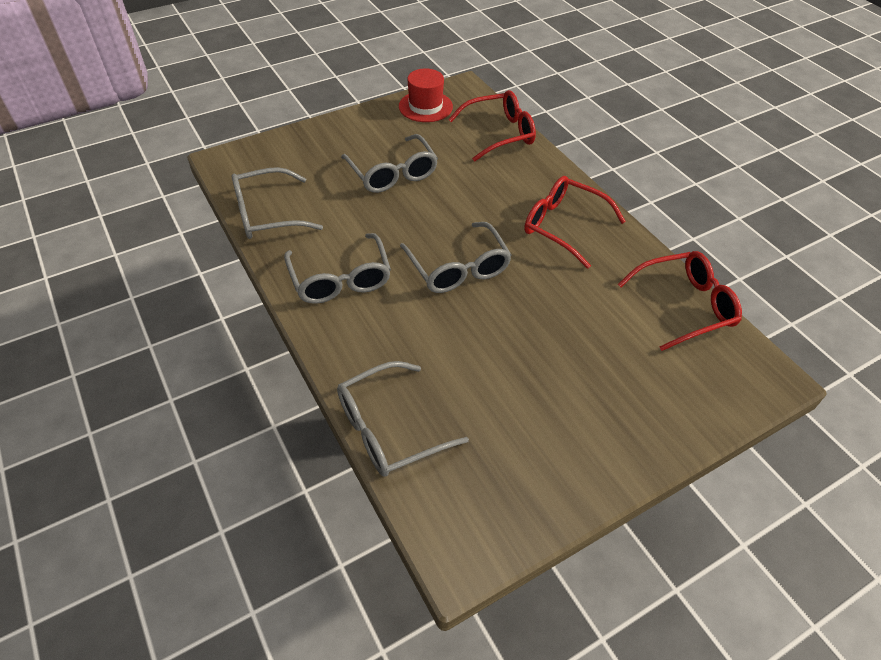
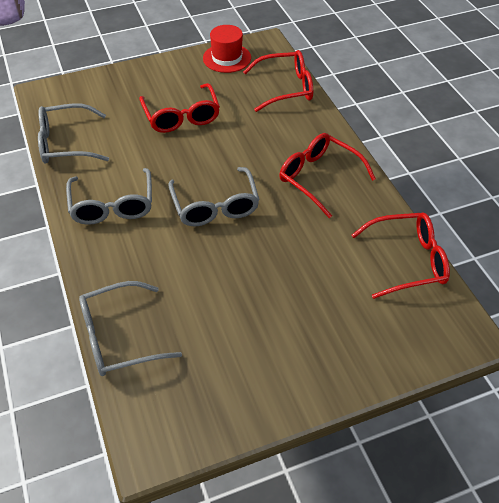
camera: 10 degrees right, 0 degrees up
(392, 173) = (181, 116): grey glasses -> red glasses

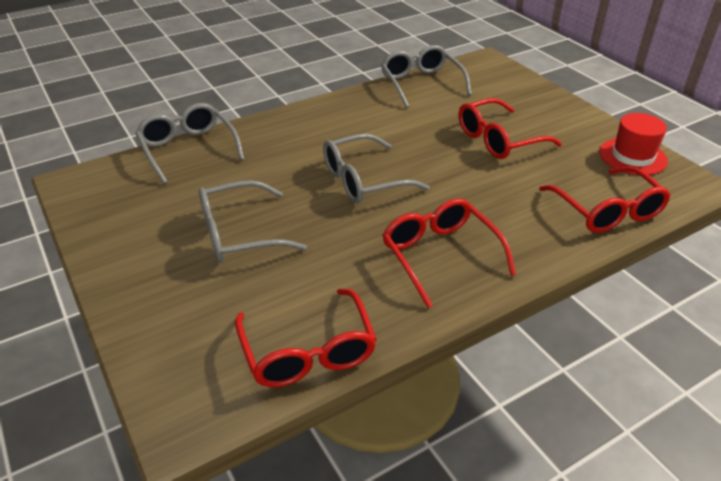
camera: 80 degrees right, 10 degrees down
(112, 205) = (346, 120): grey glasses -> grey glasses (239, 234)
(319, 178) = (440, 255): red glasses -> red glasses turned 60 degrees counterclockwise

